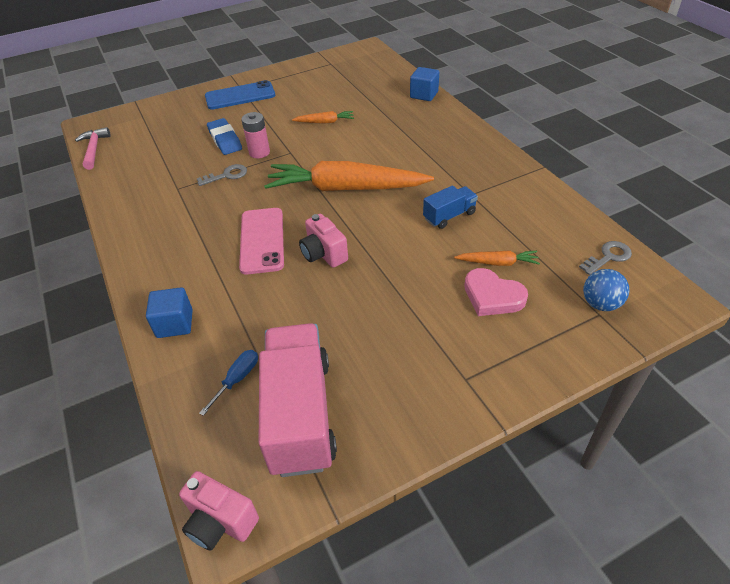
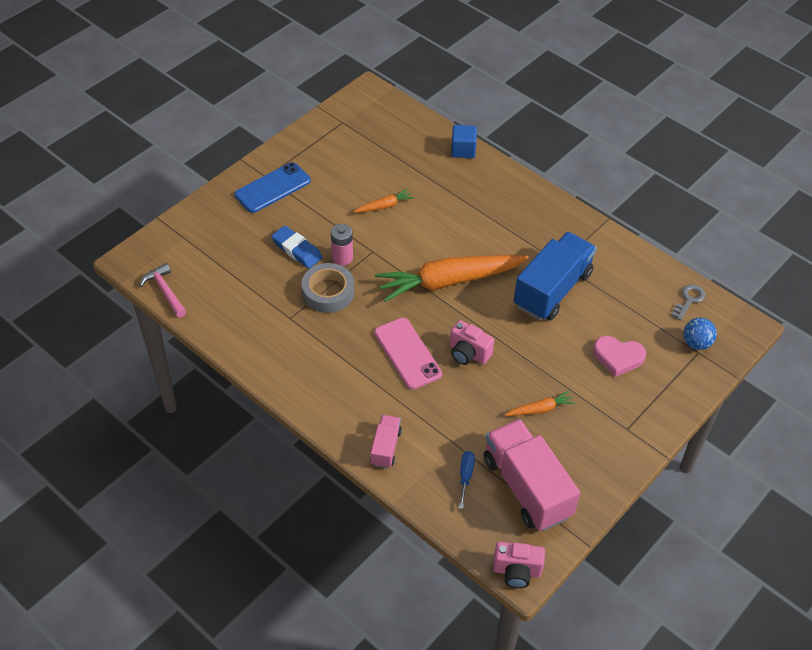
camera: 25 degrees left, 5 degrees up
(175, 324) = (385, 447): blue cube -> pink truck
(226, 175) = (328, 292): grey key -> grey tape
(449, 216) = (552, 290): blue truck -> blue truck, size x2.03
(497, 263) = (609, 326): orange carrot -> orange carrot (540, 409)

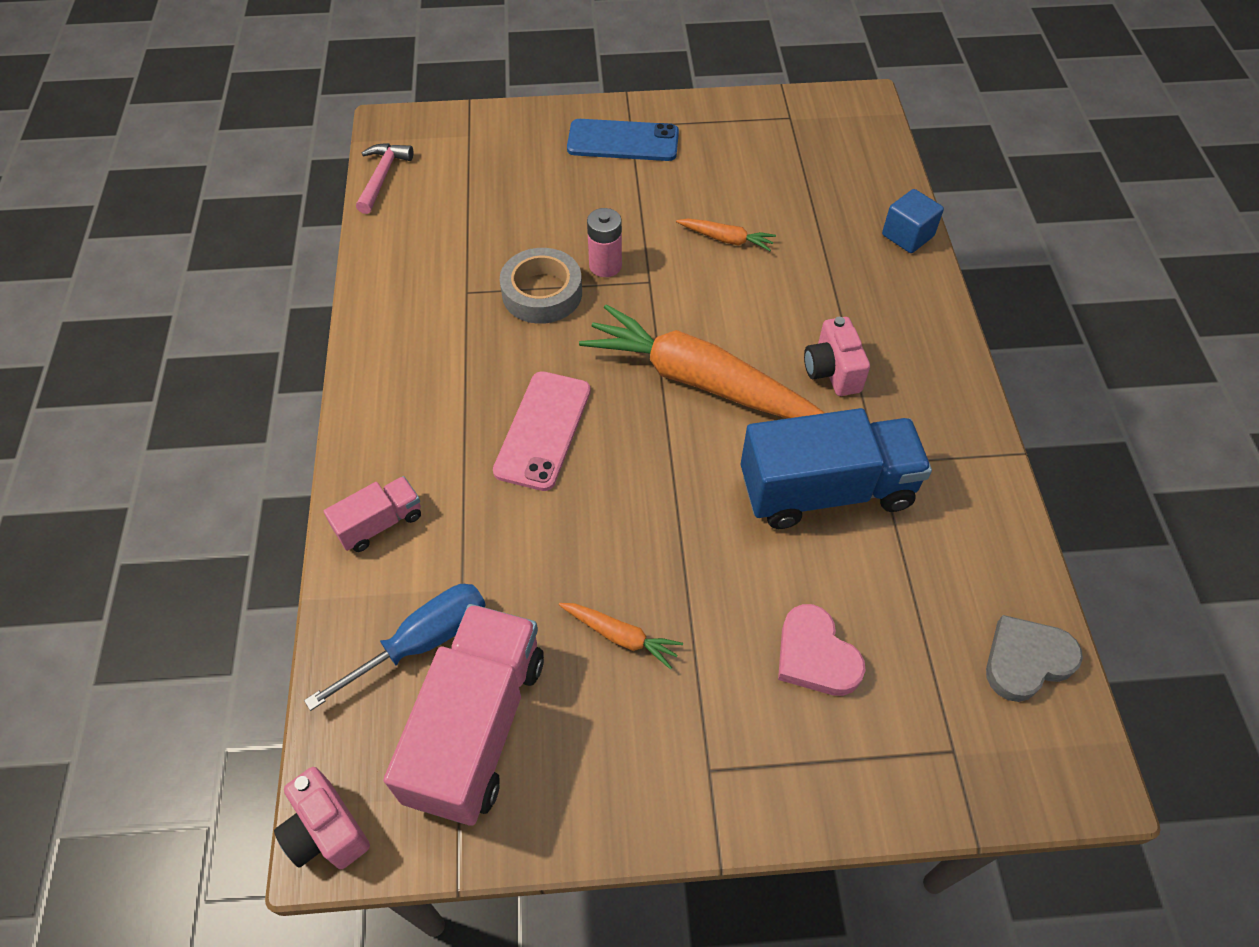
camera: 45 degrees right, 5 degrees up
(297, 250) = (566, 223): blue eraser -> none
(465, 476) = (422, 642): blue screwdriver -> blue screwdriver, size x1.73
(468, 353) = (615, 487): pink camera -> pink camera (832, 371)
(689, 300) = (1026, 660): grey key -> grey heart
(696, 343) = (965, 735): blue ball -> none

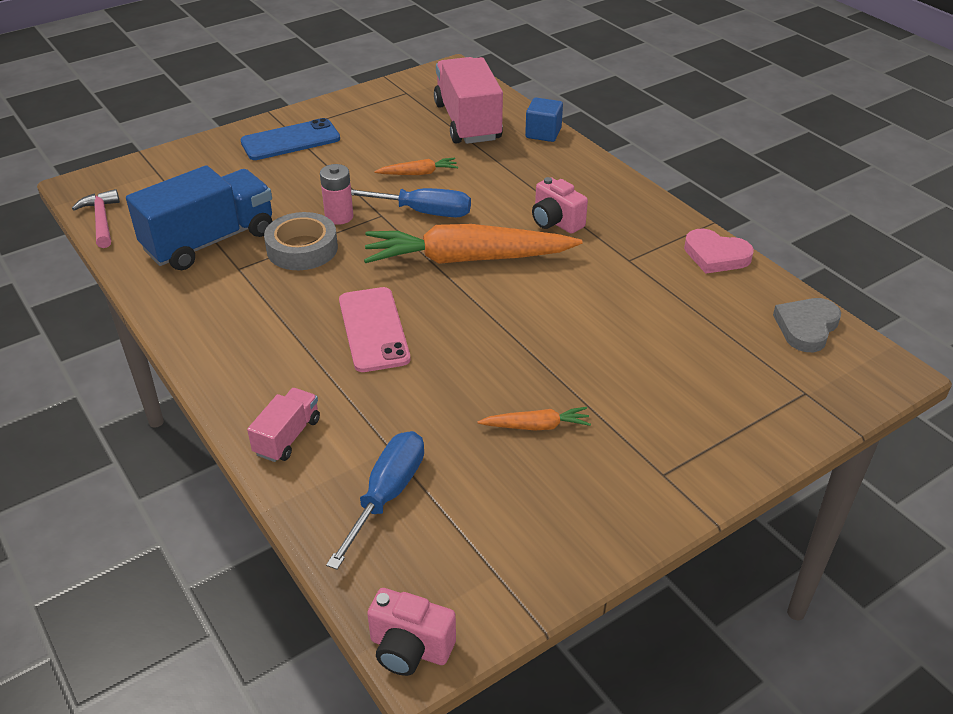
camera: 30 degrees left, 15 degrees down
(477, 727) = (475, 527): pink truck -> pink truck (468, 122)
(696, 296) = (423, 212): none -> blue screwdriver
(815, 656) = (678, 380): pink heart -> pink heart (716, 255)
(826, 490) = (607, 288): blue truck -> blue truck (210, 241)

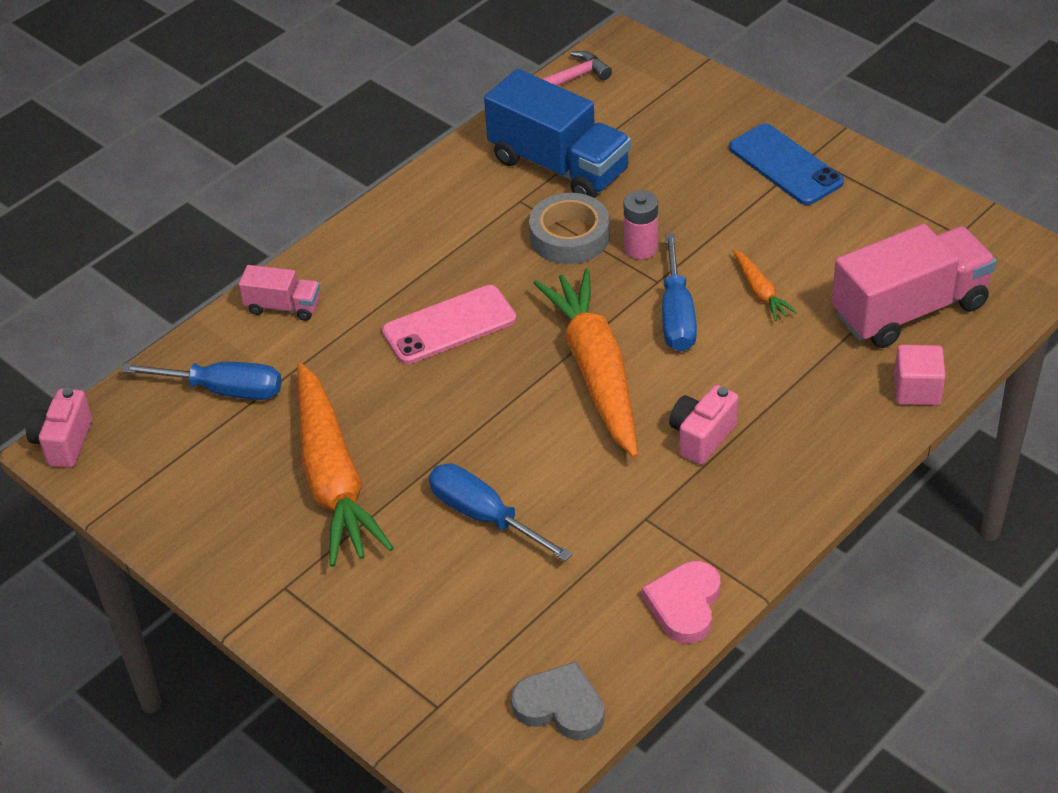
camera: 80 degrees right, 5 degrees up
(536, 426) = (333, 478): orange carrot -> orange carrot, size x2.32
(543, 133) = (917, 390): blue cube -> pink cube
(606, 339) = (484, 516): none -> blue screwdriver

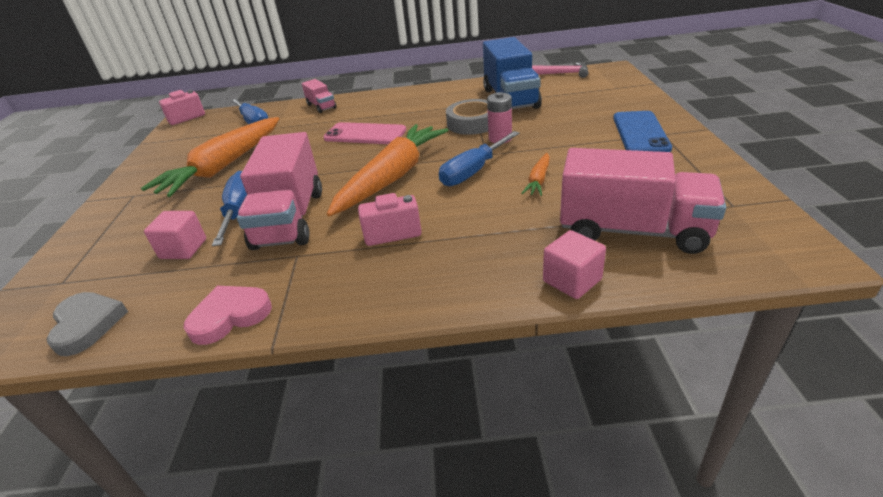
camera: 45 degrees right, 10 degrees down
(506, 591) = (183, 249): none -> pink cube
(565, 488) = (290, 219): none -> pink truck

